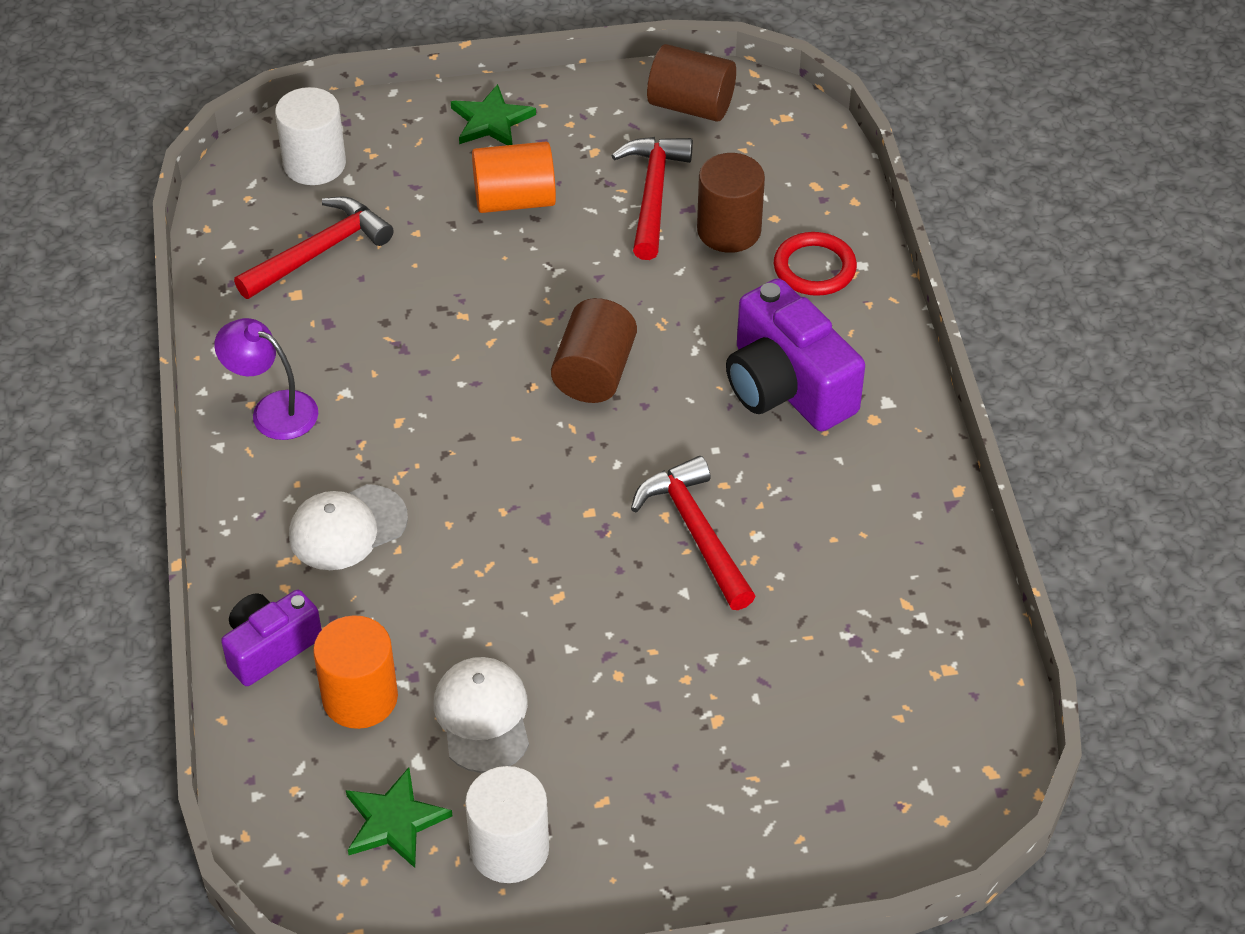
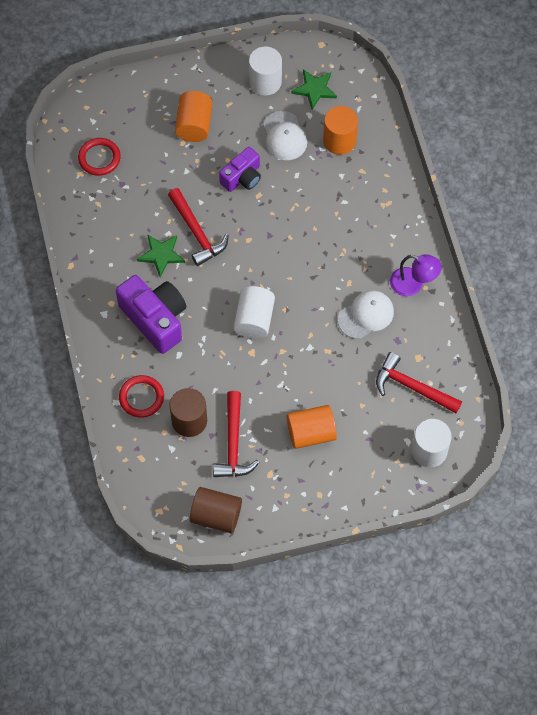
camera: 175 degrees right, 15 degrees up
(270, 647) = (384, 160): purple camera -> purple camera (242, 177)
(319, 252) = (412, 387): red hammer -> red hammer turned 75 degrees clockwise
(347, 528) = (362, 222): white cap -> white cap (366, 315)
(491, 121) = (333, 493): green star -> green star (161, 255)
(594, 373) = (254, 320): brown cylinder -> white cylinder
(687, 757) = (194, 125): none -> orange cylinder
(907, 699) = (99, 158): none -> red ring

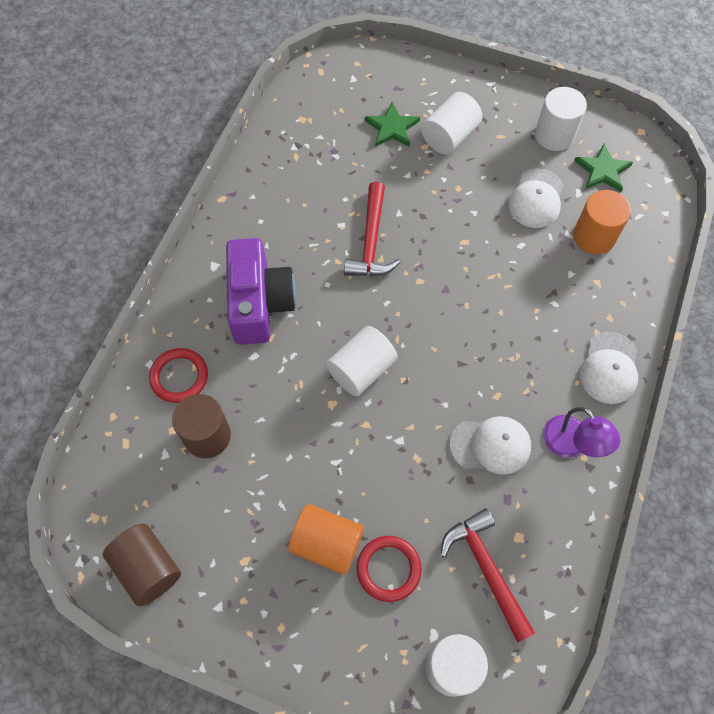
camera: 35 degrees right, 0 degrees up
(99, 158) = (331, 115): red ring -> red ring (388, 569)
(161, 255) = (317, 242): green star -> green star (392, 128)
(194, 125) = (449, 136): orange cylinder -> white cylinder
(233, 443) = (233, 495): red hammer -> none
(242, 177) = (460, 214): purple camera -> none
(405, 223) = (609, 368): none -> white cap

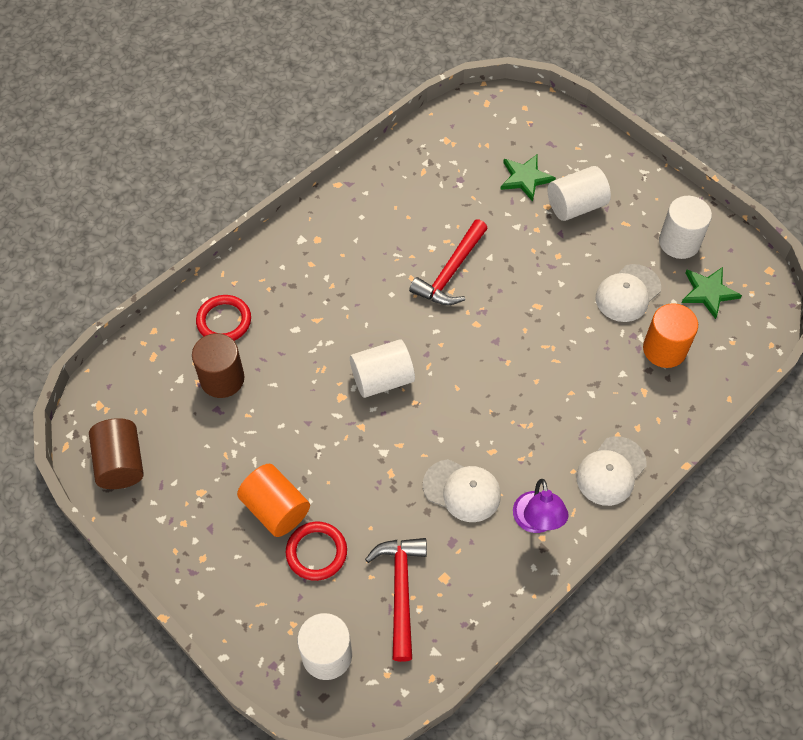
camera: 25 degrees right, 5 degrees down
(260, 303) = (323, 287): purple camera -> none

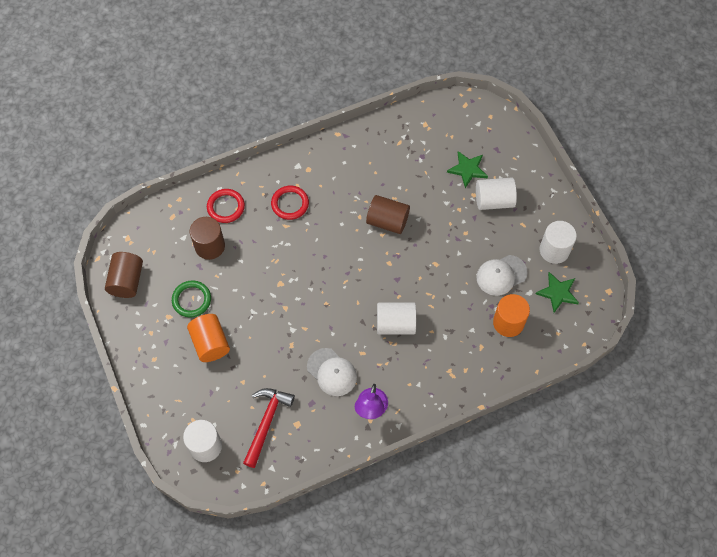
camera: 20 degrees right, 5 degrees up
(225, 459) = (191, 300): none -> green ring
(316, 552) = (224, 380): red ring -> red ring (290, 204)
(382, 379) = (311, 280): white cylinder -> white cylinder (395, 324)
(451, 272) = (387, 221): red hammer -> brown cylinder
(611, 471) = (434, 393): white cap -> none

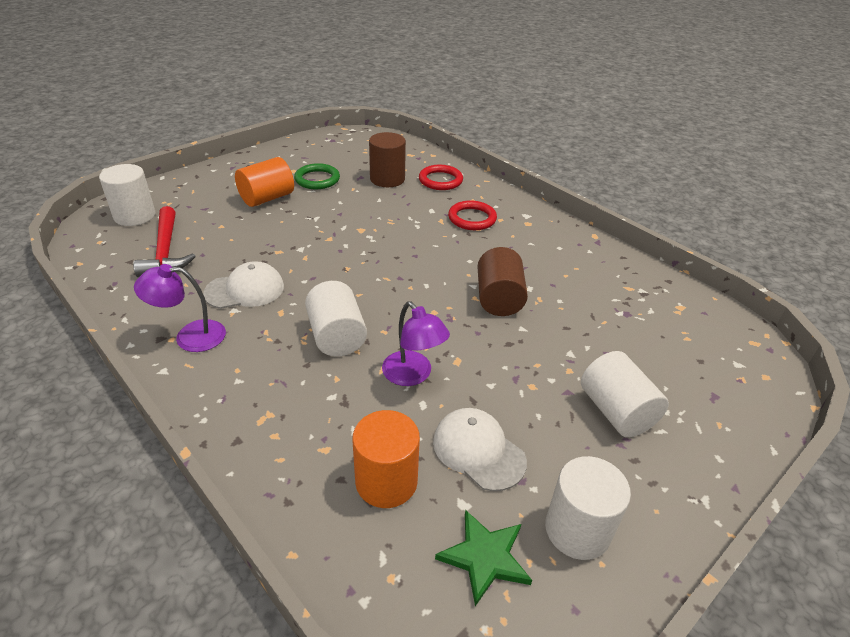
camera: 70 degrees right, 25 degrees down
(127, 281) = (325, 144): brown cylinder -> none
(266, 423) = (166, 251): red hammer -> red hammer turned 75 degrees clockwise
(332, 372) = (245, 290): white cap -> white cap turned 135 degrees counterclockwise
(440, 290) = (413, 375): none -> purple lamp
(467, 169) = (646, 367): green star -> none

